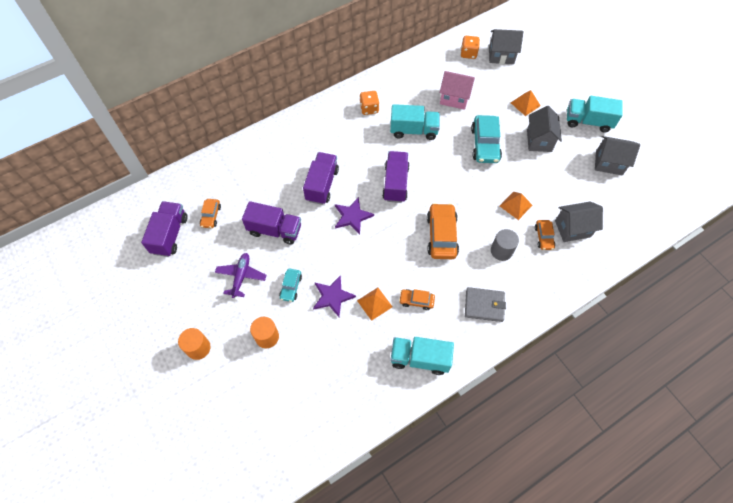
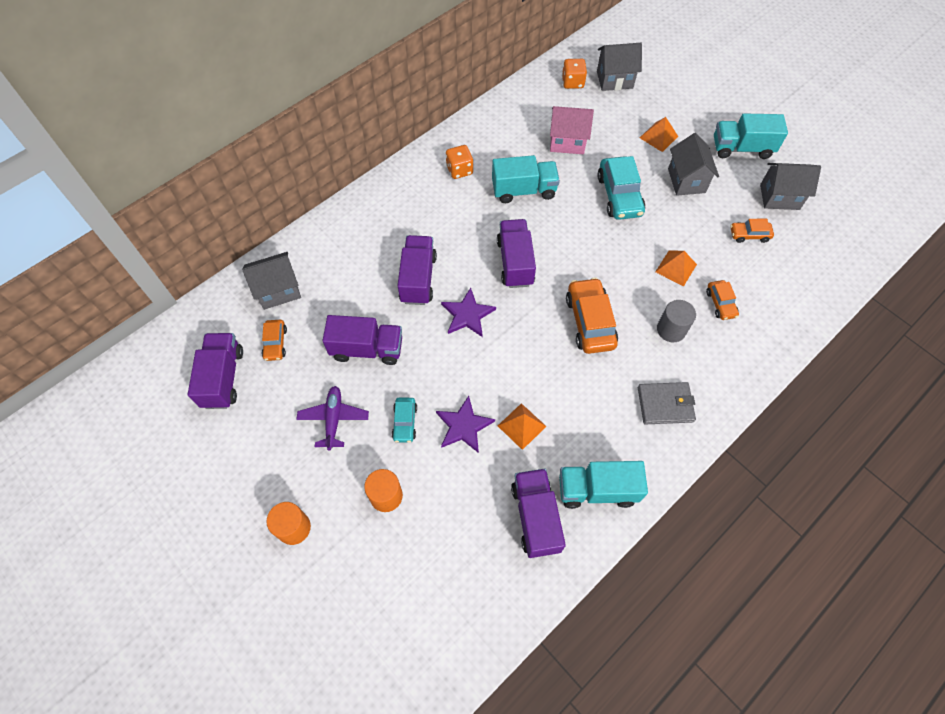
camera: 10 degrees left, 0 degrees up
(370, 370) = (535, 517): none -> purple truck
(416, 301) = (576, 413): orange car -> orange car (749, 235)
(572, 229) = (754, 287): grey house -> grey house (278, 290)

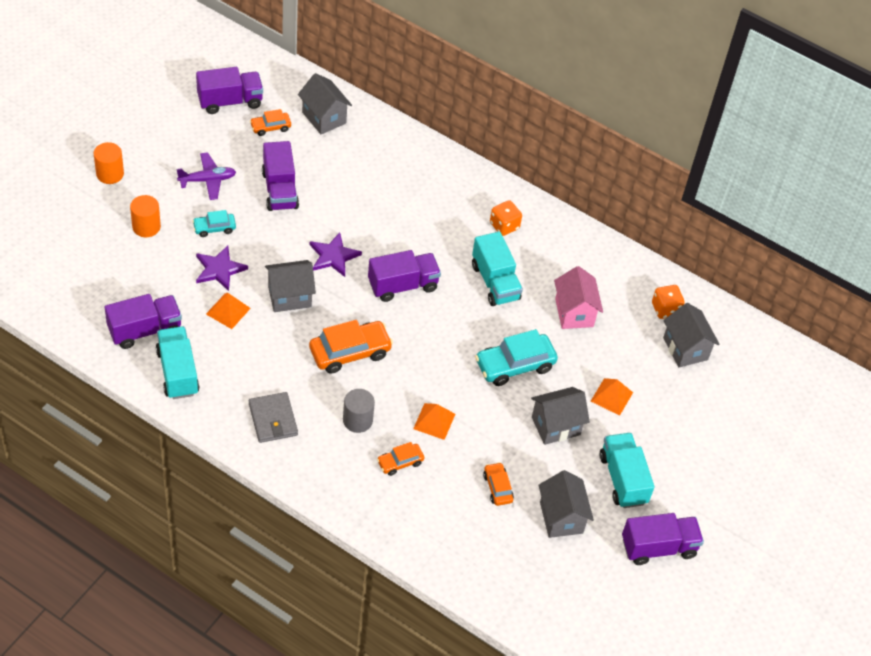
camera: 70 degrees right, 10 degrees down
(418, 279) = (363, 213): purple truck -> purple truck (658, 547)
(512, 363) = (289, 297): none -> grey house

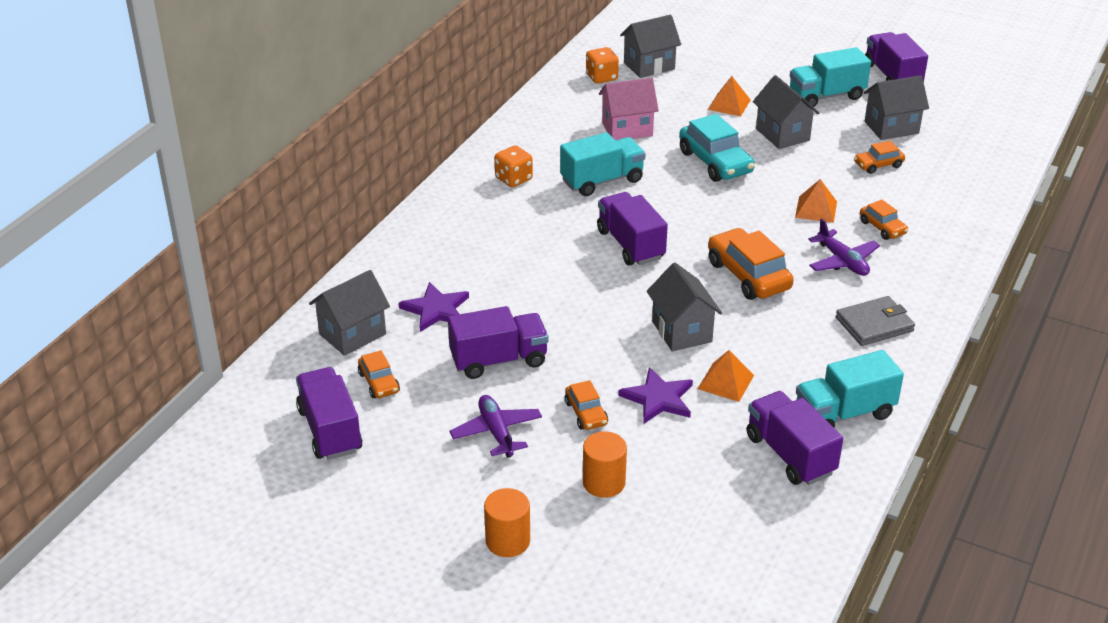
camera: 90 degrees left, 15 degrees down
(214, 228) = (586, 413): turquoise car -> orange car
(333, 256) = (602, 302): purple star -> purple star (436, 309)
(357, 420) = (842, 261): grey cylinder -> purple plane

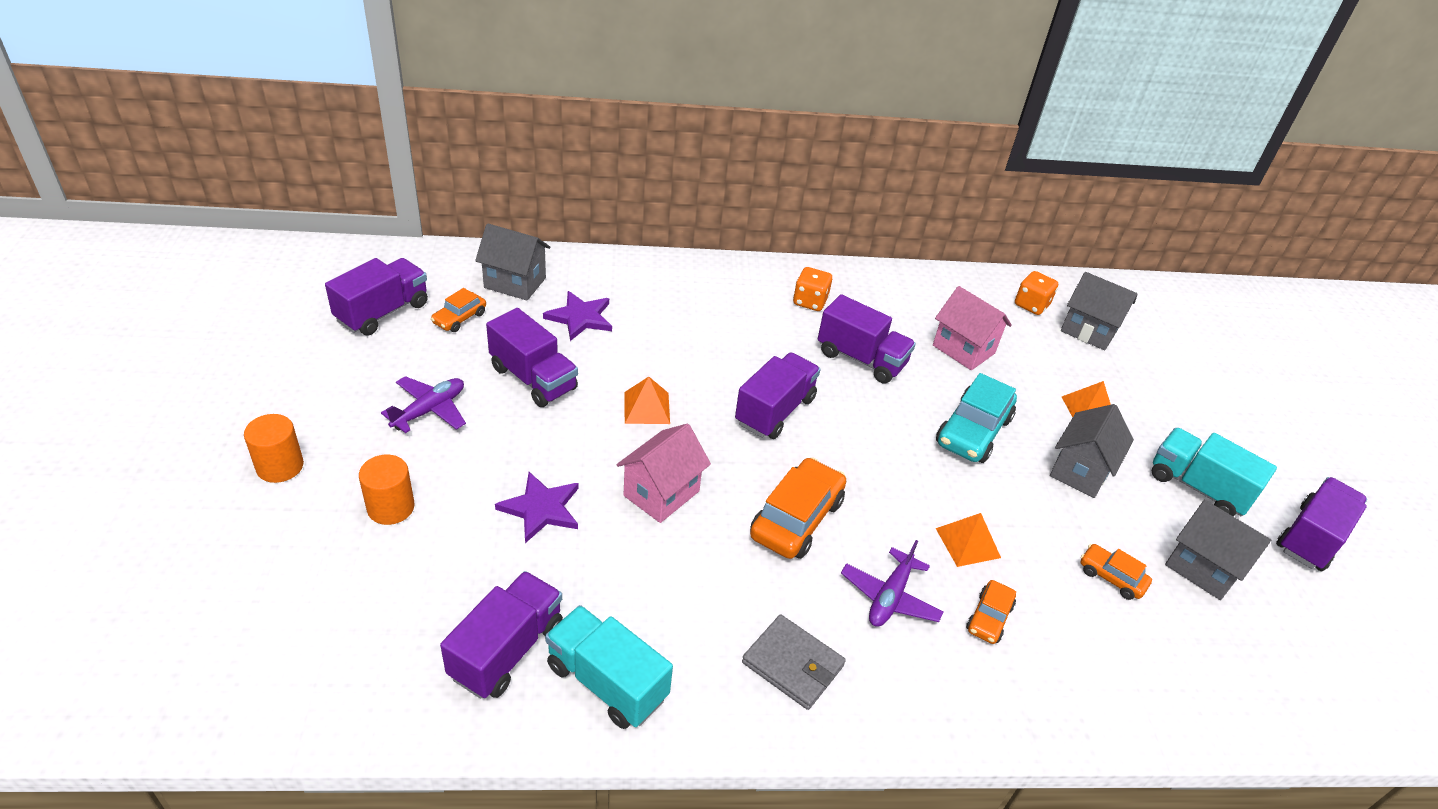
camera: 55 degrees right, 5 degrees up
(586, 413) = (489, 462): orange car -> none
(602, 181) = (861, 358): turquoise truck -> purple truck
(682, 331) = (661, 493): grey house -> pink house
(725, 382) = (600, 555): orange pyramid -> orange pyramid (646, 407)

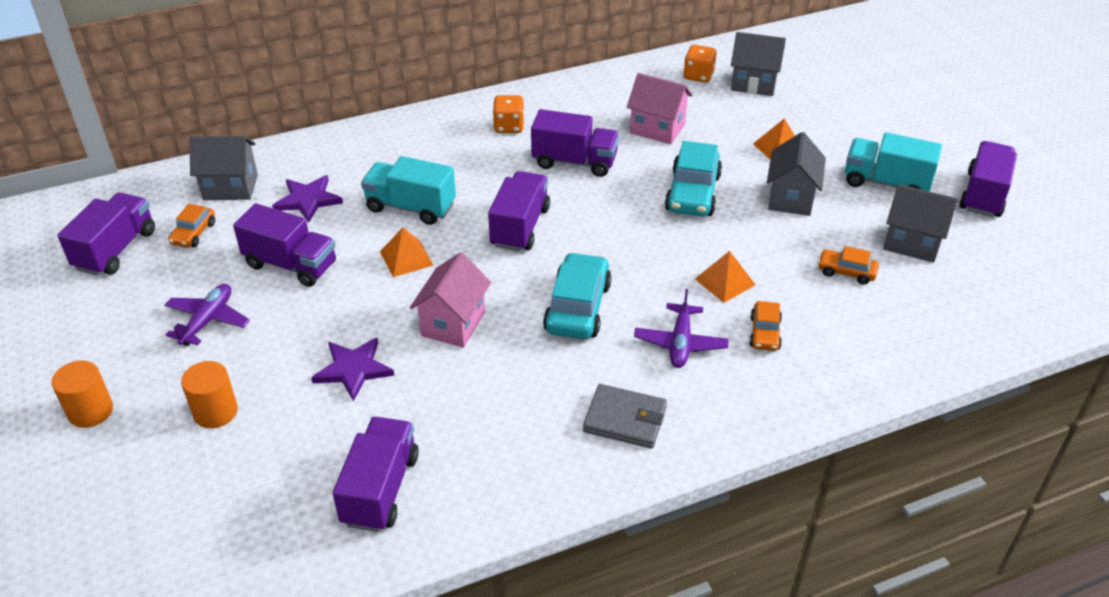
camera: 15 degrees left, 0 degrees up
(606, 682) = (478, 484): turquoise truck -> turquoise truck (410, 207)
(796, 519) = (577, 307): orange car -> turquoise car

